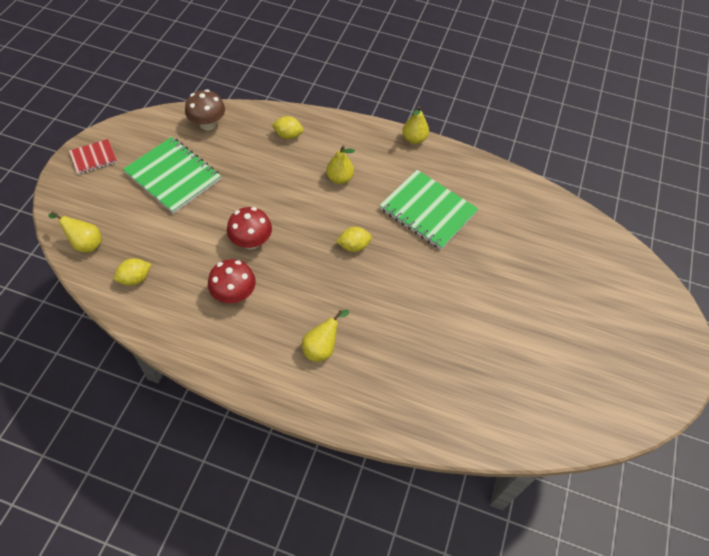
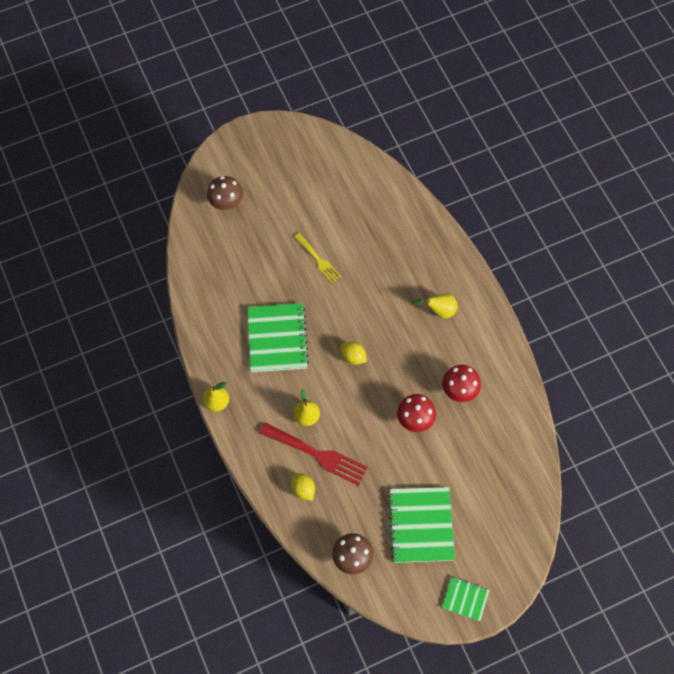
camera: 130 degrees left, 10 degrees up
(85, 243) = (526, 516): yellow pear -> none
(93, 158) = (465, 599): red notebook -> green notebook
(135, 279) = (512, 456): yellow lemon -> none
(302, 162) = (317, 454): none -> red fork
(476, 298) = (318, 260): none -> yellow fork
(608, 278) = (226, 202): none -> brown mushroom

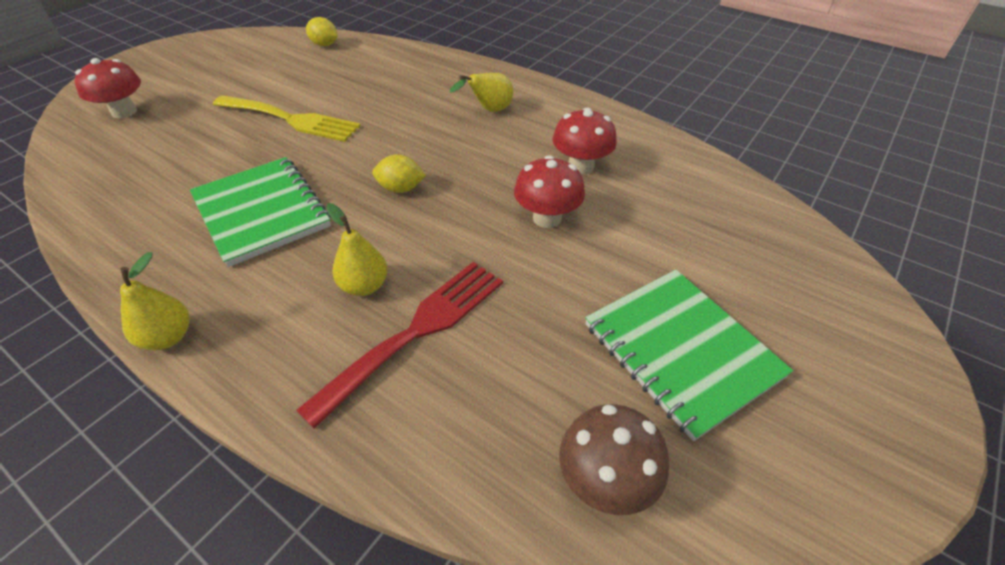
camera: 30 degrees left, 20 degrees down
(226, 202) = (124, 112): brown mushroom -> red mushroom
(303, 489) = (420, 402): yellow lemon -> yellow lemon (324, 45)
(317, 454) = (416, 331): red fork -> red fork turned 45 degrees counterclockwise
(318, 260) = (291, 119): yellow fork -> yellow fork, size x1.65
(465, 599) = (874, 433): green notebook -> none

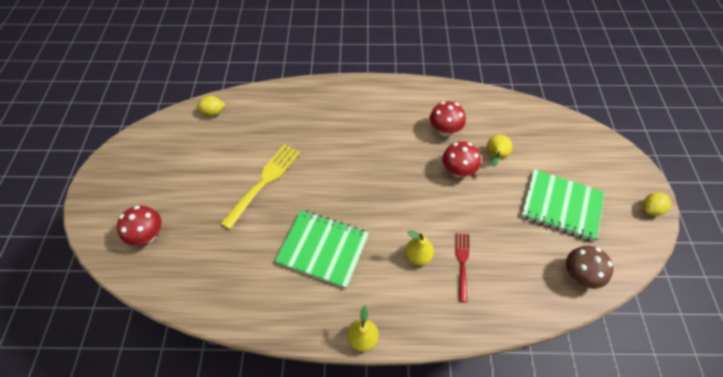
camera: 35 degrees left, 10 degrees up
(291, 119) = (264, 181): yellow fork -> yellow fork turned 45 degrees counterclockwise
(401, 188) = (376, 193): yellow lemon -> yellow lemon (650, 209)
(416, 331) = (462, 263): red fork -> red fork, size x0.60
(489, 110) = (366, 116): yellow pear -> yellow pear (495, 157)

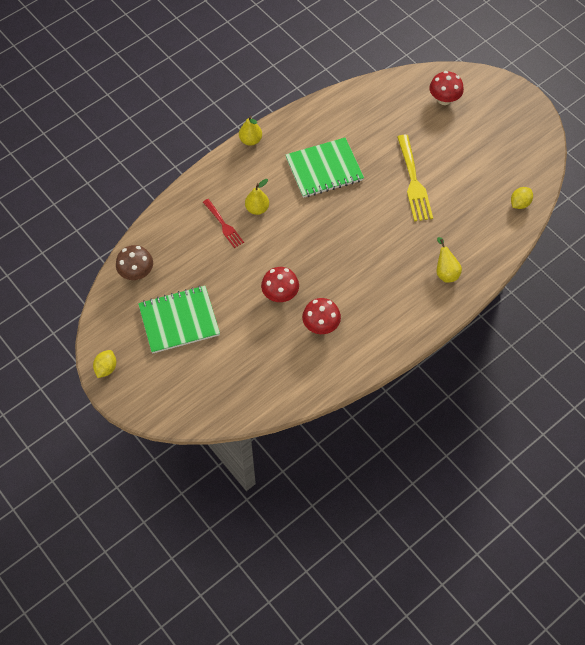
camera: 140 degrees right, 5 degrees up
(495, 157) = (259, 328): yellow pear -> yellow pear (445, 272)

